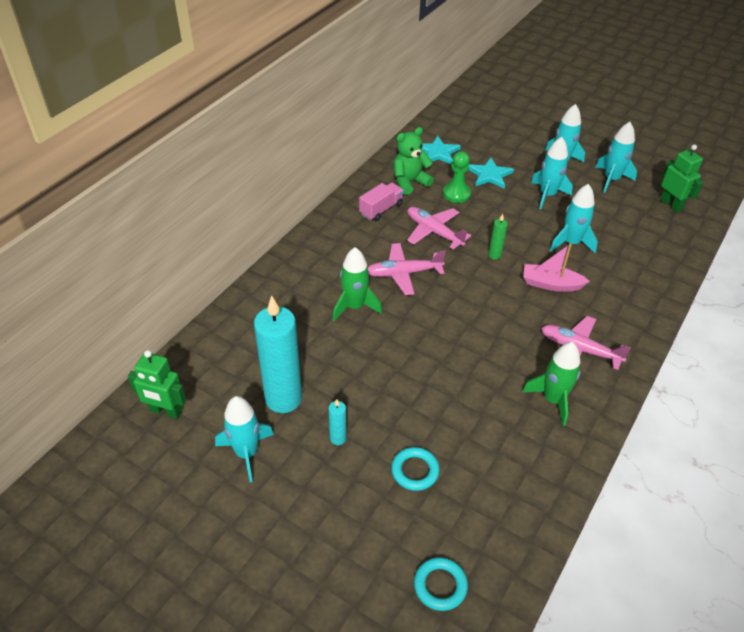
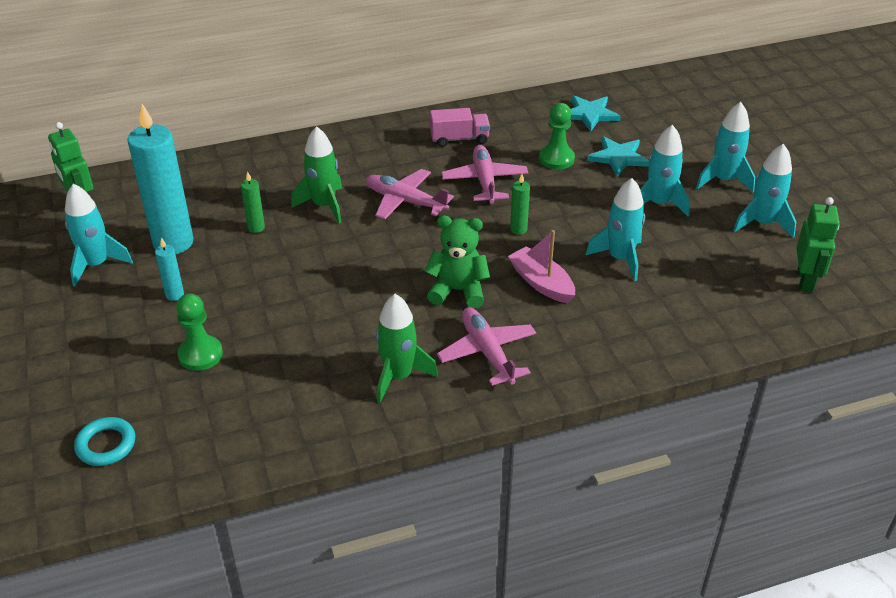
camera: 40 degrees right, 5 degrees down
(329, 350) = (256, 227): none -> green candle
(409, 182) = (521, 128): green teddy bear -> green teddy bear (458, 290)
(415, 471) = (200, 354): turquoise ring -> green pawn

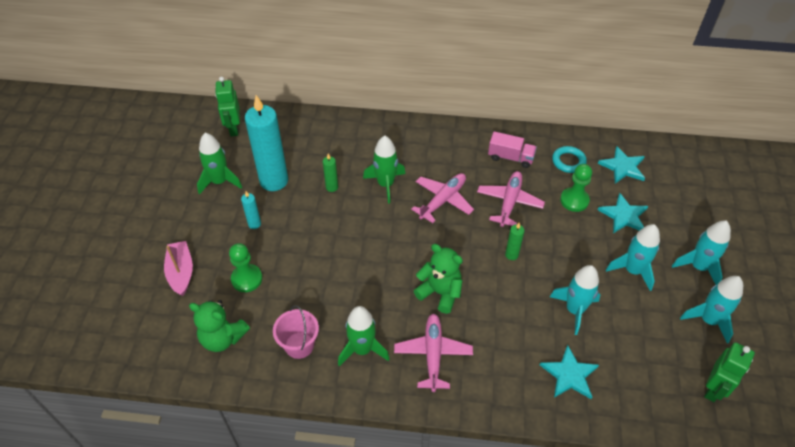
camera: 25 degrees right, 10 degrees up
(97, 264) = (220, 181): turquoise rocket -> green rocket
(106, 445) = (158, 326): turquoise ring -> turquoise ring (568, 161)
(206, 426) = (222, 338): none -> green teddy bear
(315, 399) = (299, 345): none -> pink bucket
(405, 201) = (443, 200): pink plane -> pink plane turned 75 degrees clockwise
(541, 283) = (503, 309): pink boat -> pink boat (181, 272)
(652, 319) = (569, 374): none -> turquoise star

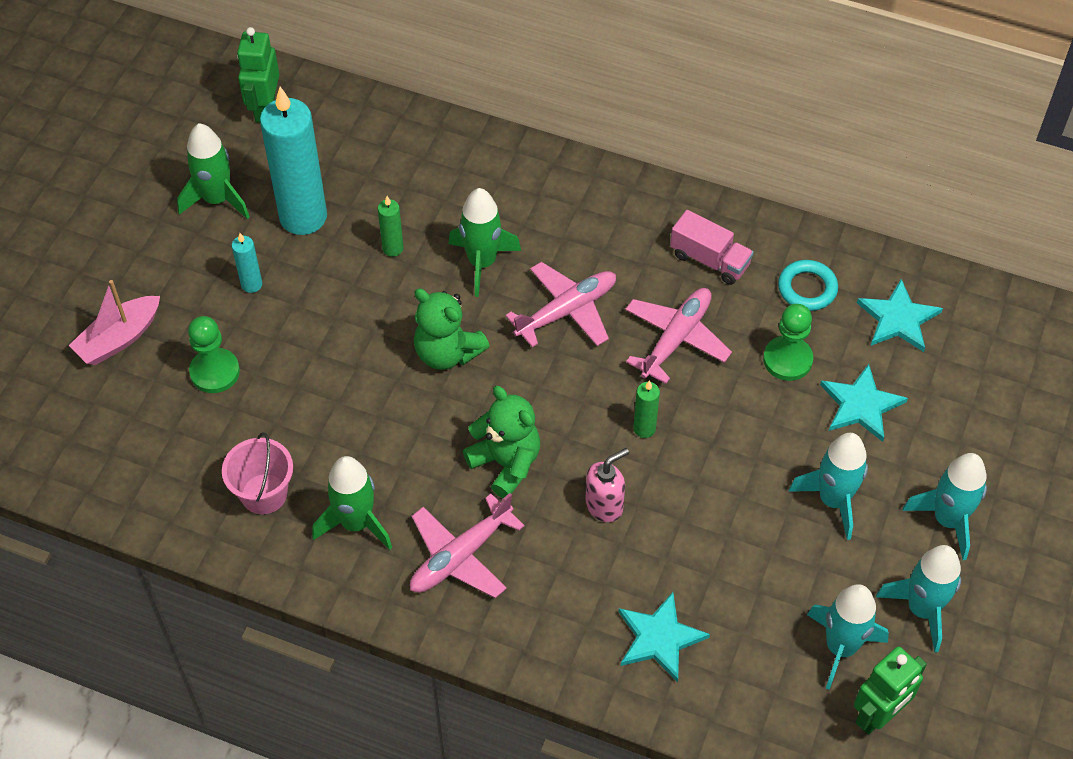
camera: 15 degrees right, 5 degrees up
(181, 272) = (119, 338): pink boat -> pink boat turned 135 degrees counterclockwise
(222, 338) = (154, 456): green teddy bear -> green teddy bear (447, 352)
(433, 354) = (460, 556): pink plane -> pink plane turned 150 degrees counterclockwise
(506, 304) = (604, 505): none -> pink soap dispenser
(574, 310) = (710, 541): turquoise rocket -> turquoise rocket (841, 647)

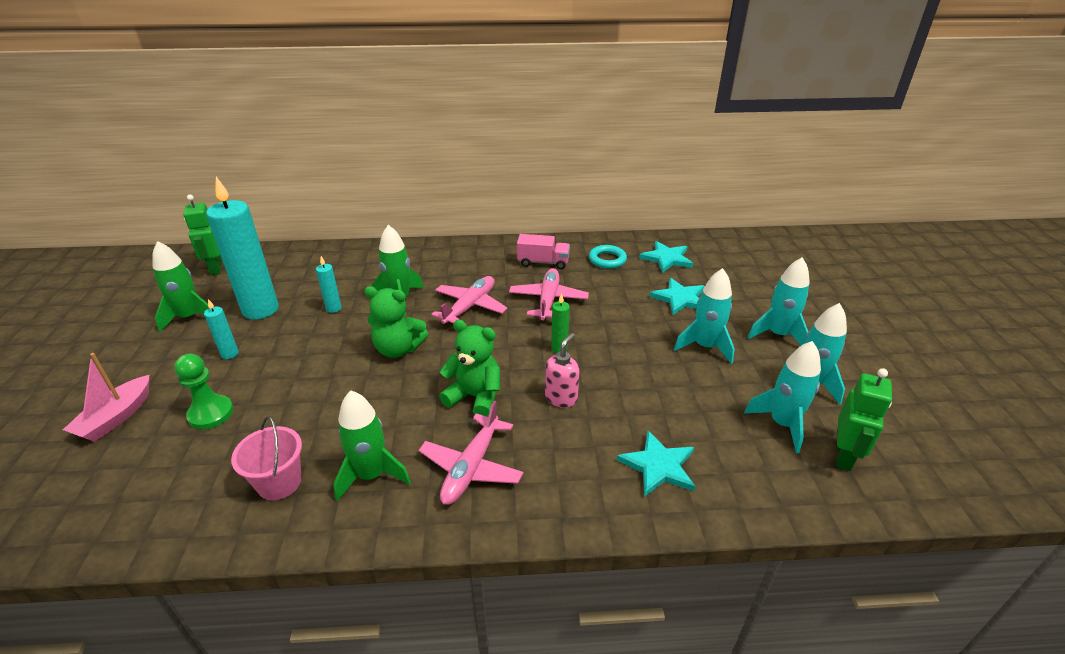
camera: 25 degrees left, 20 degrees down
(393, 248) = (333, 308): green candle -> turquoise candle
(787, 360) = (621, 291): green pawn -> none

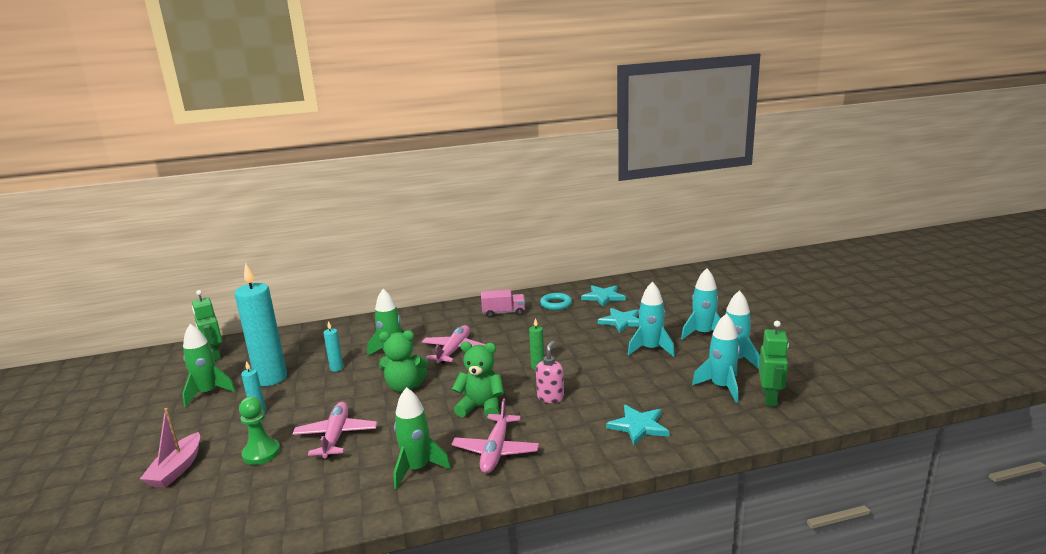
camera: 10 degrees left, 15 degrees down
(279, 482) = (342, 486): pink bucket -> none
(548, 300) = (517, 337): pink plane -> pink plane (336, 436)

